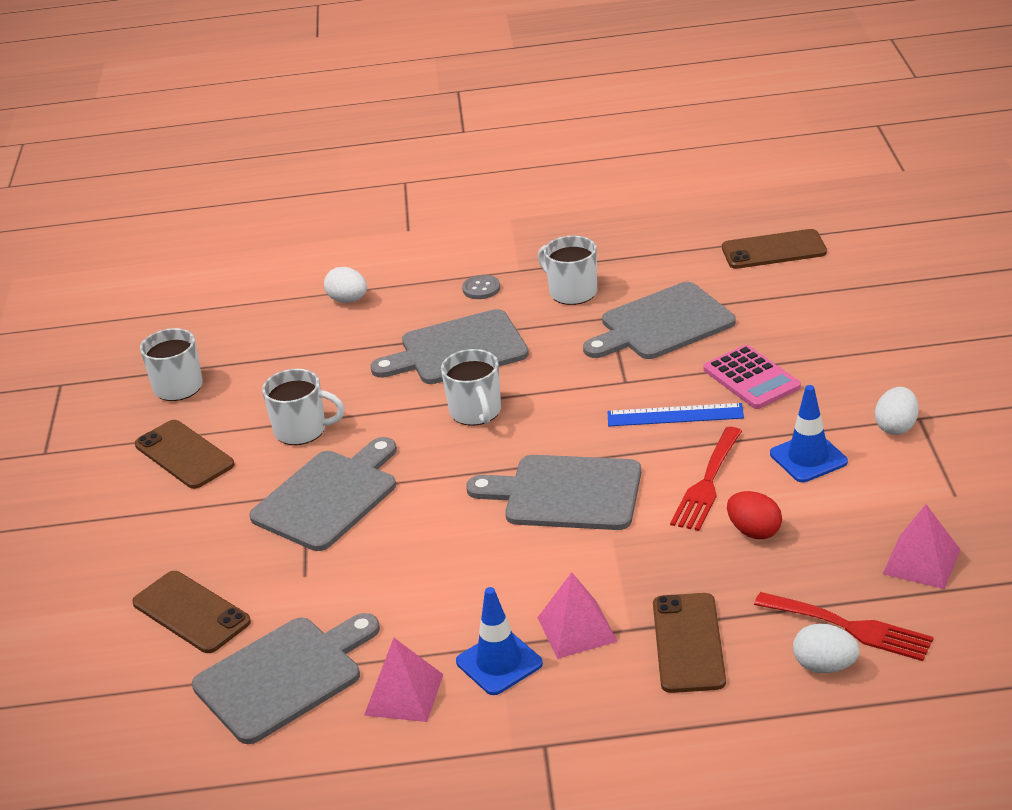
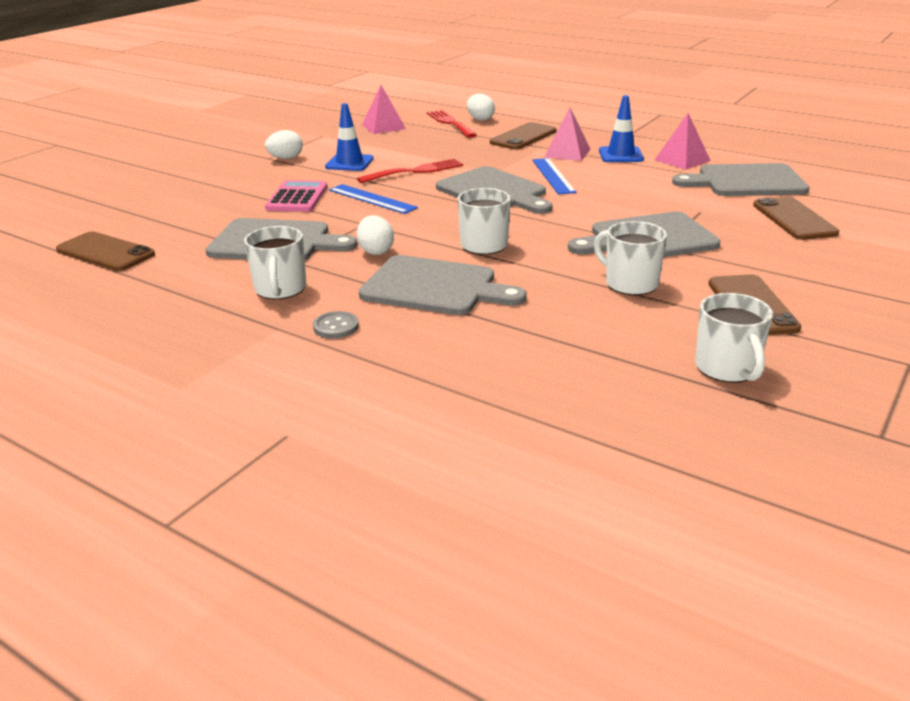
camera: 145 degrees left, 5 degrees down
(348, 300) = (464, 377): white egg -> white egg (376, 251)
(535, 560) = (553, 176): none -> blue ruler
(754, 531) = (429, 152): red egg -> none

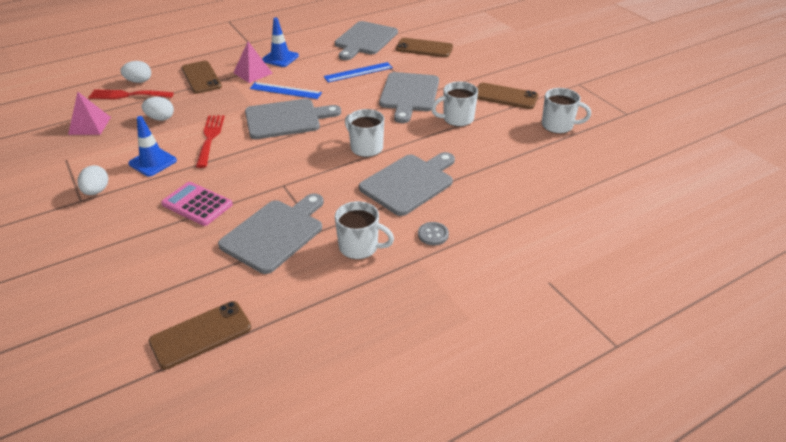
camera: 65 degrees left, 10 degrees up
(372, 199) = (241, 170): blue ruler -> blue ruler (358, 72)
(376, 251) = (335, 191): white egg -> white egg (160, 118)
(682, 160) = (312, 44): pink pyramid -> none

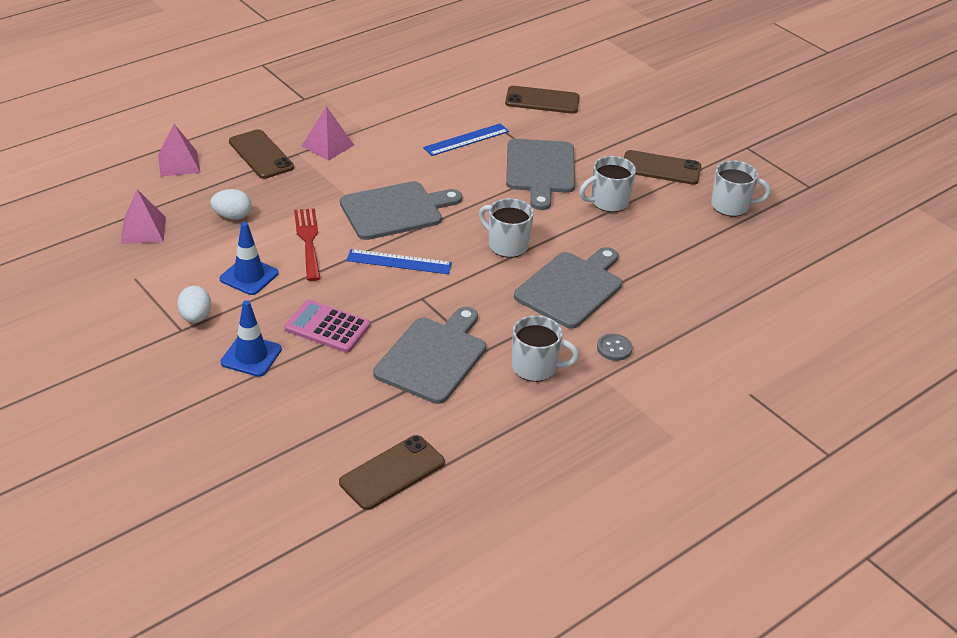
camera: 10 degrees left, 0 degrees up
(127, 95) = (173, 184): red fork -> none
(139, 81) = (179, 163): white egg -> pink pyramid
(280, 58) = (356, 121): blue traffic cone -> blue traffic cone (251, 356)
(285, 91) = (380, 170): blue ruler -> blue ruler (399, 262)
(364, 40) = (460, 90): grey cutting board -> none

